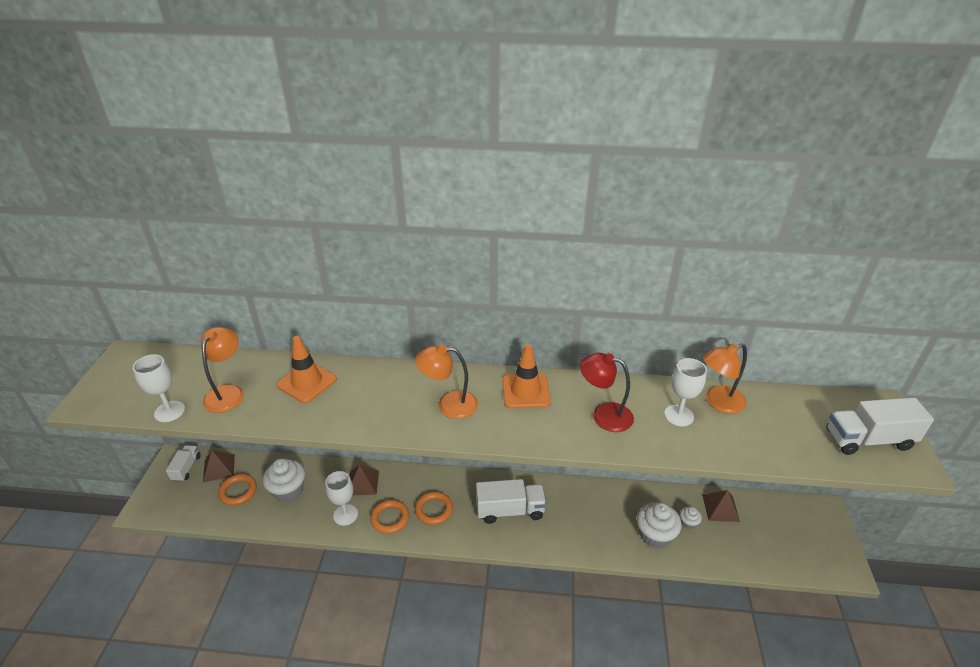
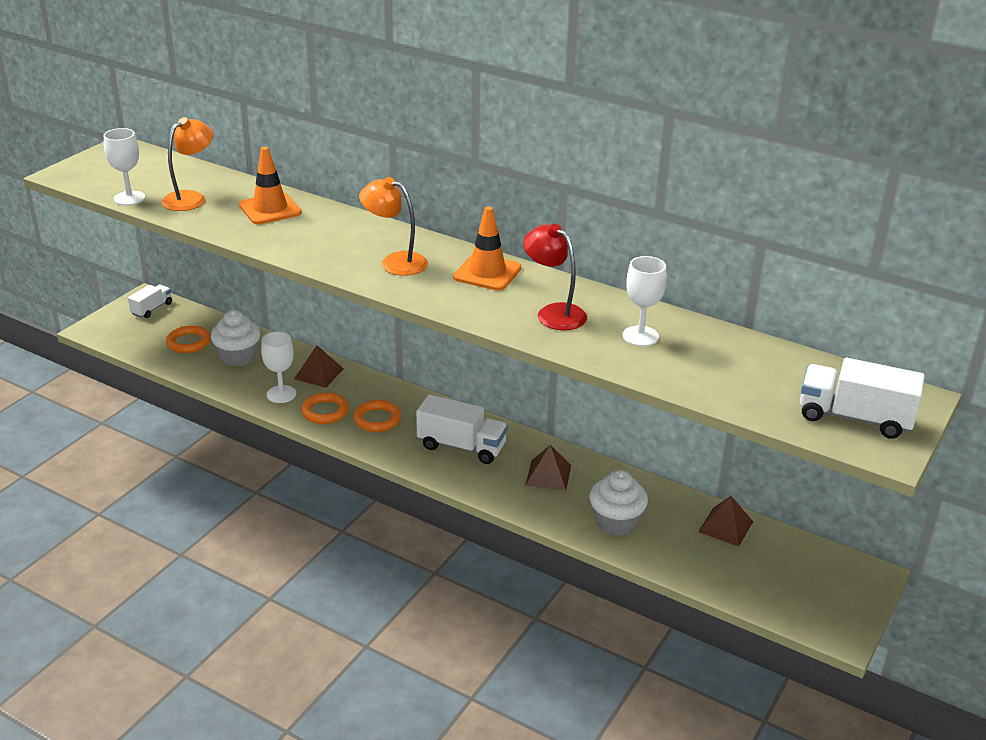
camera: 25 degrees right, 5 degrees down
(219, 468) = (183, 318): brown pyramid -> brown pyramid (548, 475)
(688, 523) = (669, 525): white cupcake -> none
(718, 402) = (701, 339): orange lamp -> none

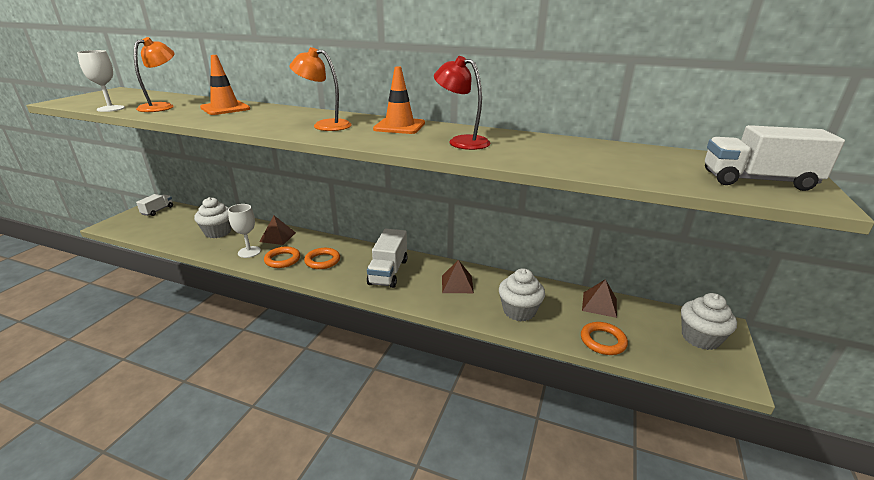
camera: 10 degrees left, 5 degrees down
(188, 342) = (181, 227): orange ring -> orange ring (603, 341)
(461, 446) = (388, 272): white truck -> white truck turned 90 degrees clockwise
(640, 336) = (538, 149): white goblet -> none
(831, 585) = (700, 338): none -> white cupcake

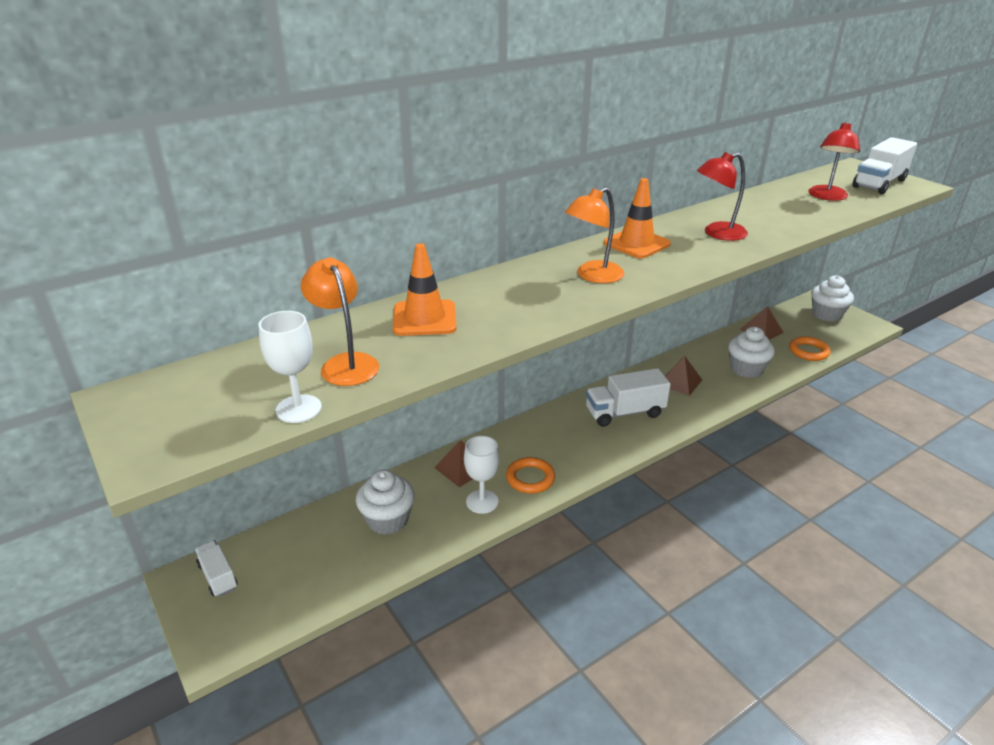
camera: 55 degrees left, 5 degrees up
(322, 261) = (561, 449): orange ring -> none
(388, 272) = (624, 413): white truck -> white truck turned 120 degrees clockwise
(647, 164) = (827, 197): none -> red lamp

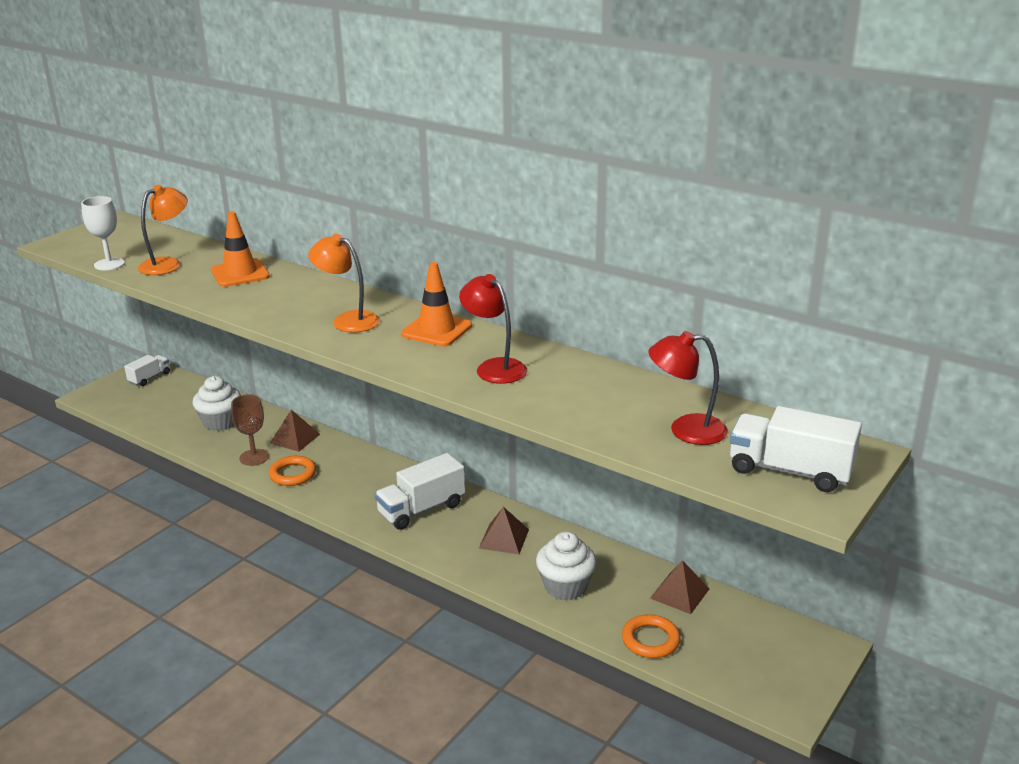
camera: 70 degrees right, 5 degrees down
(482, 501) = (254, 457): white goblet -> brown goblet
(624, 413) = (421, 509): white truck -> white truck turned 90 degrees counterclockwise
(826, 314) = (784, 656): white cupcake -> none

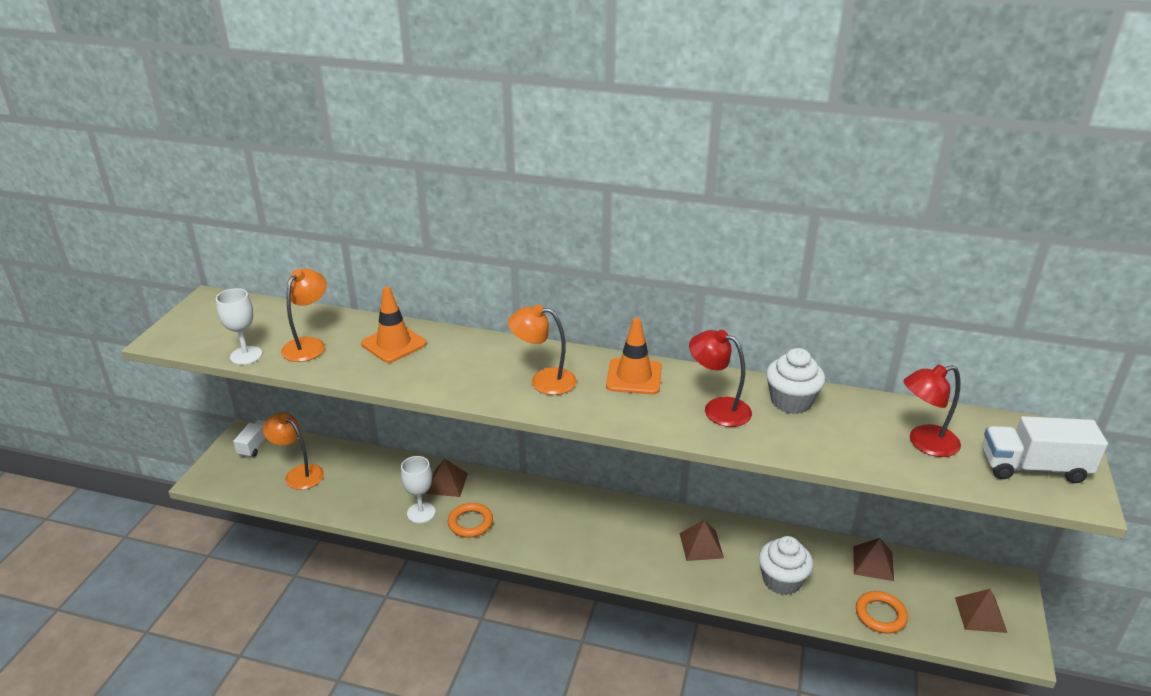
camera: 20 degrees left, 5 degrees up
(170, 406) = (298, 474): none -> orange lamp
(220, 422) = (362, 481): white cupcake -> white cupcake (791, 401)
(254, 457) = (421, 513): brown goblet -> white goblet
(421, 509) = (612, 533): white truck -> none
(768, 666) = (980, 614): none -> brown pyramid

